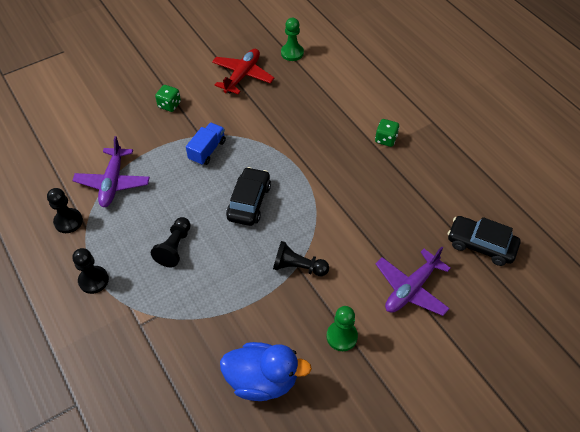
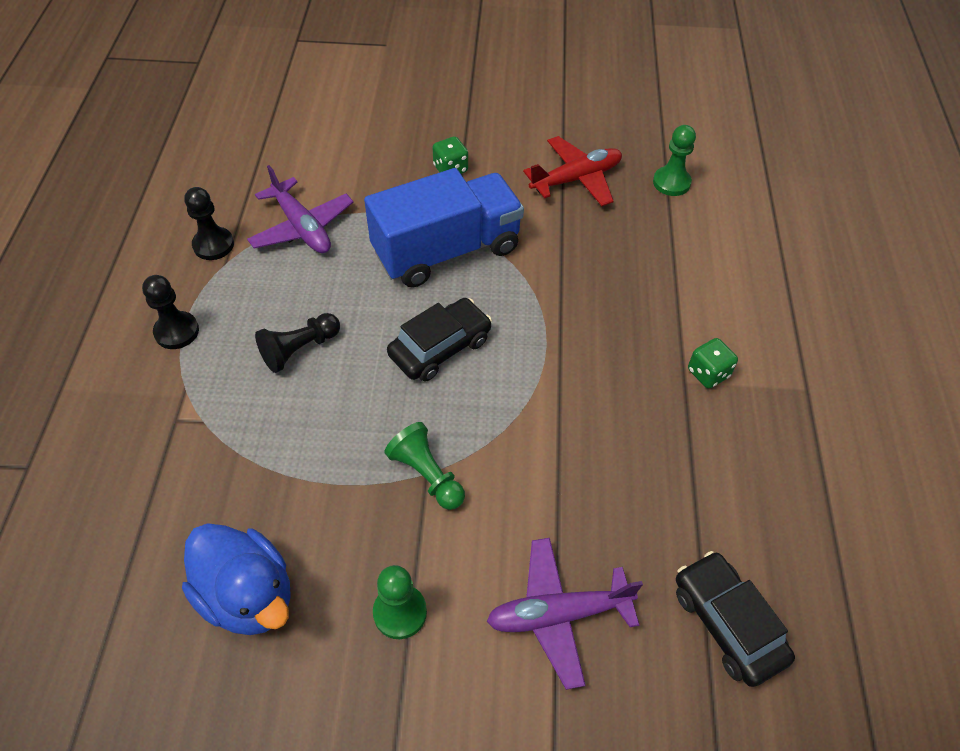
camera: 35 degrees right, 0 degrees up
(113, 182) = (302, 227): purple plane -> purple plane turned 75 degrees counterclockwise
(207, 150) = (446, 251): blue truck -> blue truck, size x2.07
(298, 267) = (427, 475): black pawn -> green pawn

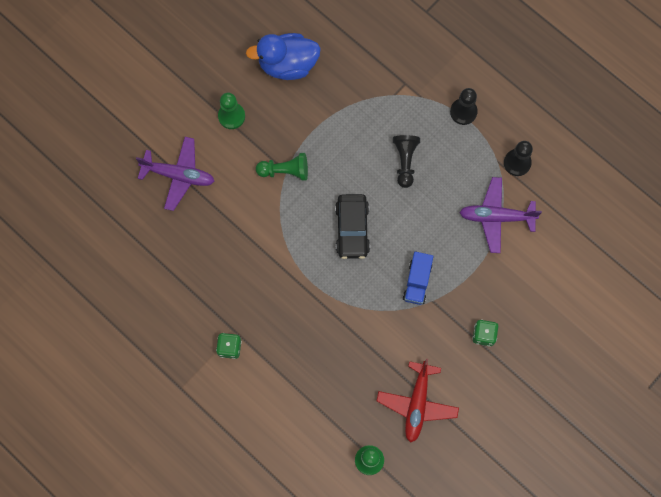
camera: 130 degrees right, 20 degrees up
(446, 251) = (417, 282): blue truck -> blue truck, size x0.48
(558, 614) = (178, 175): purple plane -> purple plane turned 75 degrees clockwise
(727, 623) = (118, 238): black car -> none

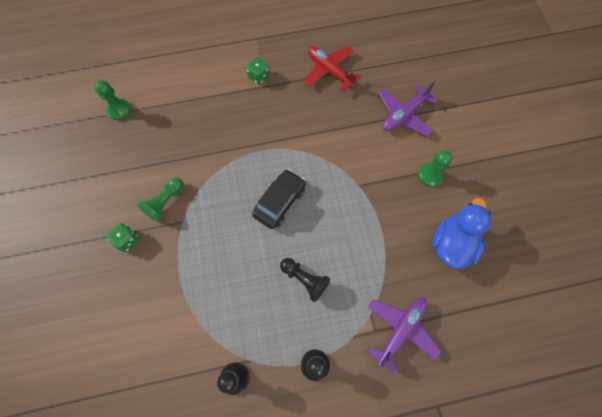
camera: 125 degrees right, 5 degrees down
(285, 171) = (359, 185): green pawn -> green pawn (165, 202)
(352, 229) = (280, 202): black car -> black car turned 90 degrees clockwise
(417, 282) = (204, 220): blue truck -> none
(417, 403) = (125, 161): red plane -> red plane (329, 71)
(496, 217) = (204, 321): purple plane -> purple plane (400, 330)

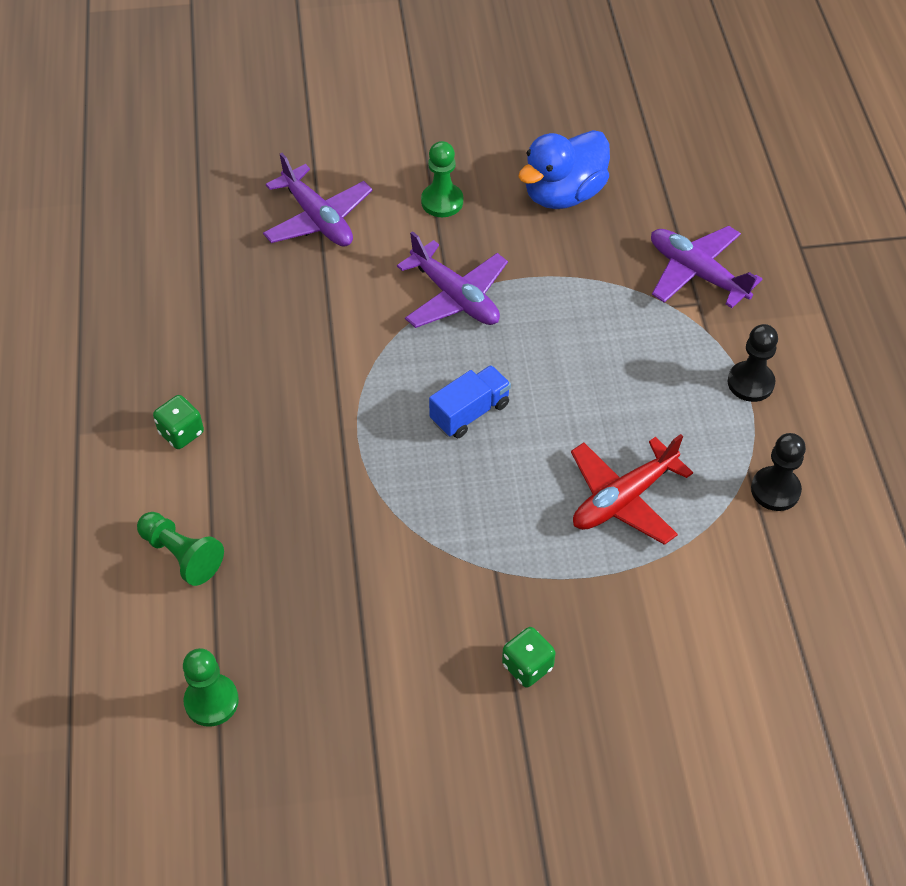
camera: 85 degrees left, 15 degrees down
(165, 202) = (452, 601): green pawn -> green pawn (181, 555)
(280, 202) = (470, 412): black car -> blue truck
(304, 279) = (615, 386): black pawn -> none
(329, 71) = (196, 315): red plane -> red plane (623, 498)
(359, 188) = (455, 297): none -> purple plane
(452, 244) = (563, 194): blue duck -> blue duck turned 75 degrees counterclockwise

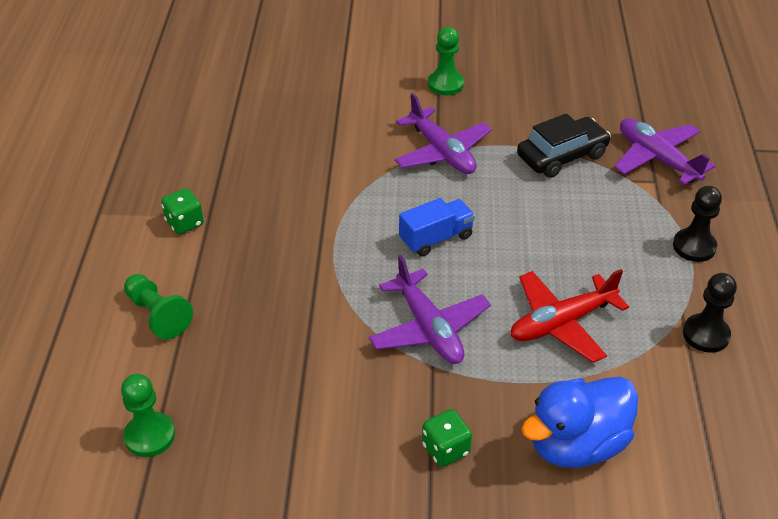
camera: 10 degrees right, 10 degrees down
(317, 219) = (339, 85): purple plane -> purple plane (428, 328)
(563, 194) = (550, 90): blue duck -> blue duck (576, 444)
(591, 284) = (562, 156): none -> black car

